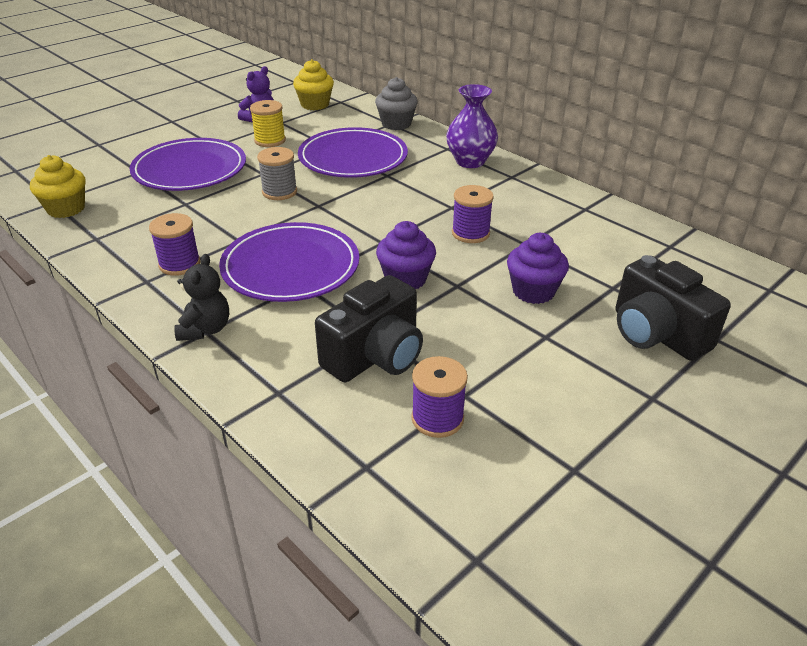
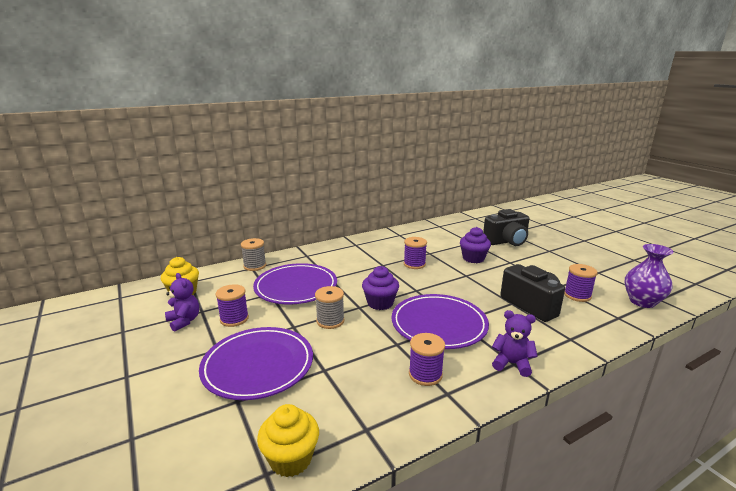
camera: 75 degrees left, 15 degrees down
(205, 329) = (512, 364): black teddy bear -> purple teddy bear
(270, 140) = (234, 319): yellow spool -> purple spool
(396, 124) = (255, 266): grey cupcake -> grey spool
(405, 279) = (458, 288): purple cupcake -> purple cupcake (380, 303)
(470, 161) = (330, 252): purple vase -> purple vase (642, 302)

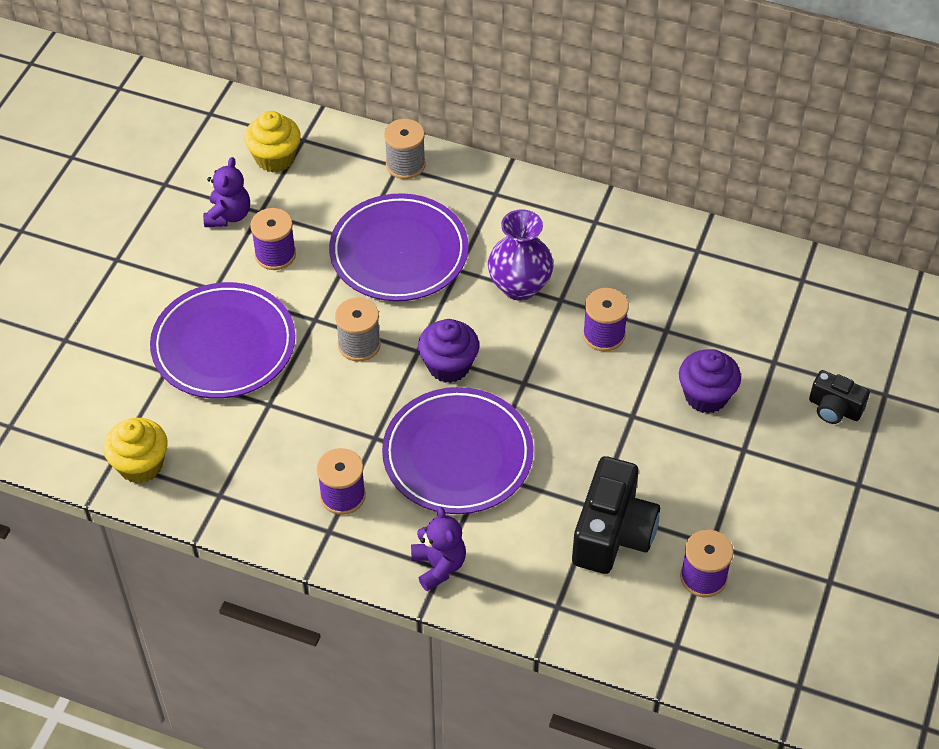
camera: 50 degrees right, 30 degrees up
(506, 241) = (834, 409): black camera -> black camera, size x0.56
(642, 302) = (765, 665): purple vase -> purple vase (519, 286)

